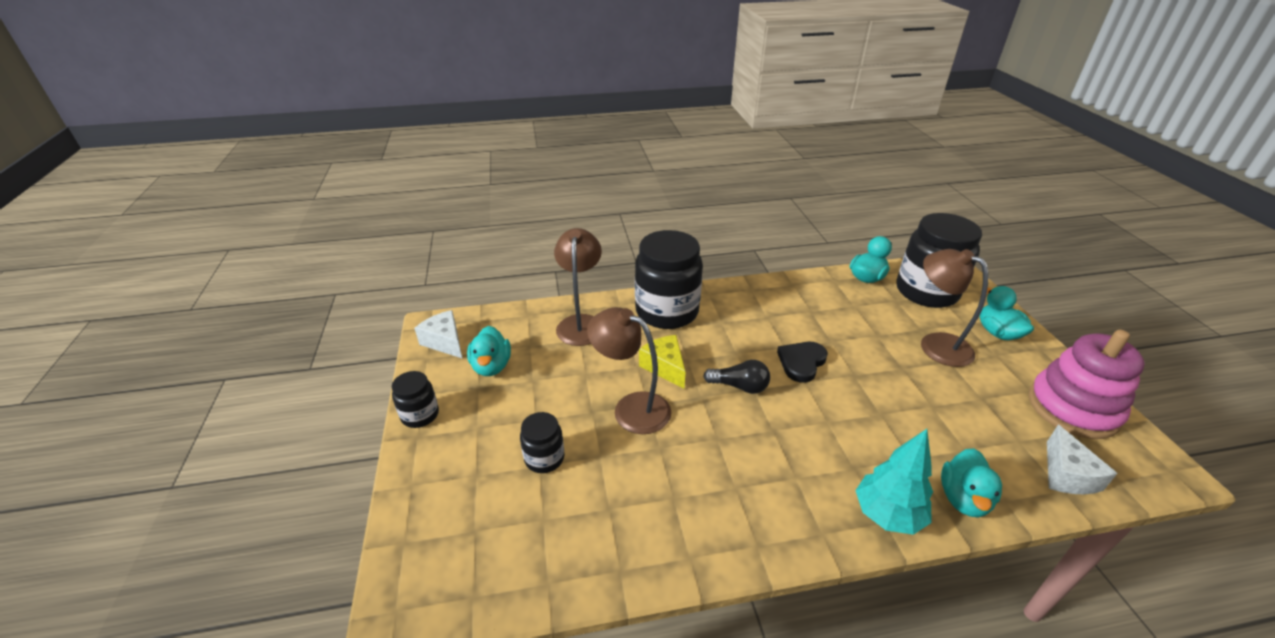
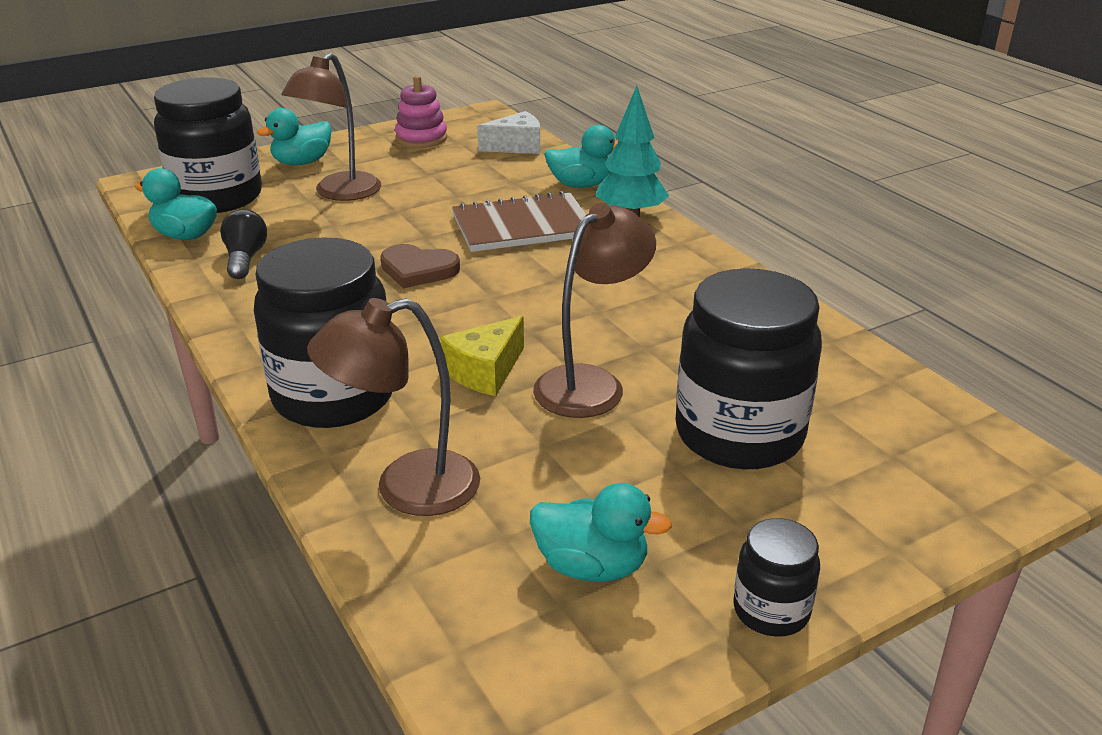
camera: 110 degrees left, 5 degrees down
(445, 342) = (559, 678): white cheese -> none
(491, 366) = (591, 566): turquoise duck -> turquoise duck turned 45 degrees clockwise
(544, 458) = (739, 434): black jar -> black jar, size x2.07
(631, 408) = (591, 383): brown lamp -> brown lamp turned 150 degrees counterclockwise
(739, 386) = (493, 307): black light bulb -> black light bulb (245, 258)
(801, 362) = (418, 270): black heart -> brown heart
(868, 432) = (522, 226): none -> brown notebook
(1072, 408) = (421, 138): pink stacking toy -> pink stacking toy, size x0.61

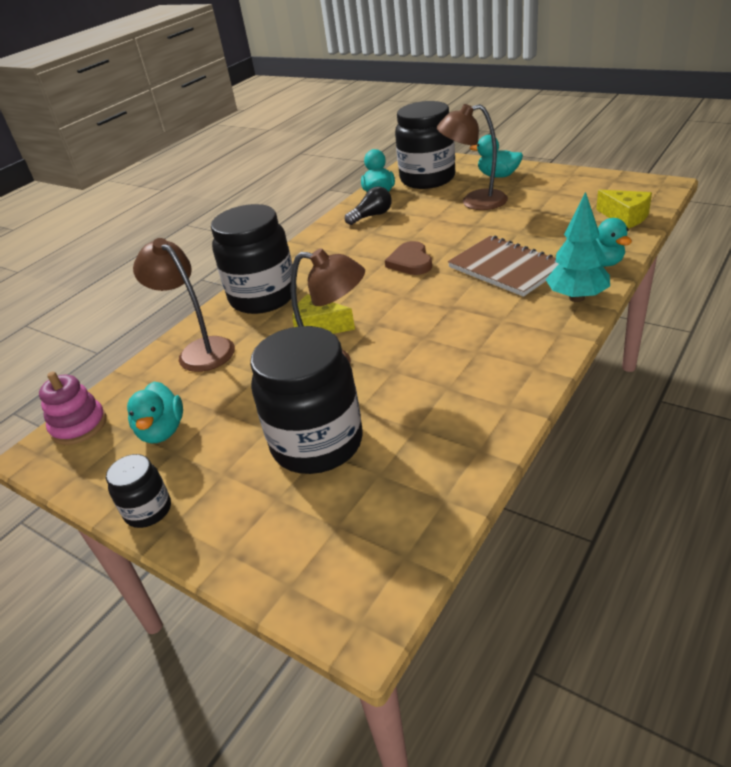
camera: 70 degrees right, 5 degrees up
(421, 138) = (585, 187): pink stacking toy -> pink stacking toy (79, 426)
(516, 146) = (625, 217): white cheese -> yellow cheese

